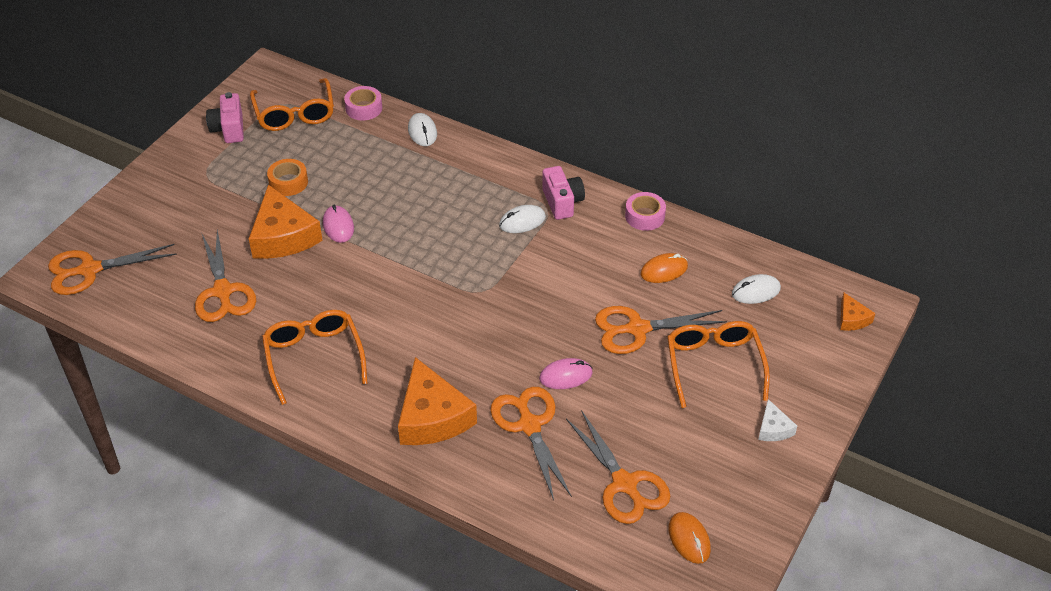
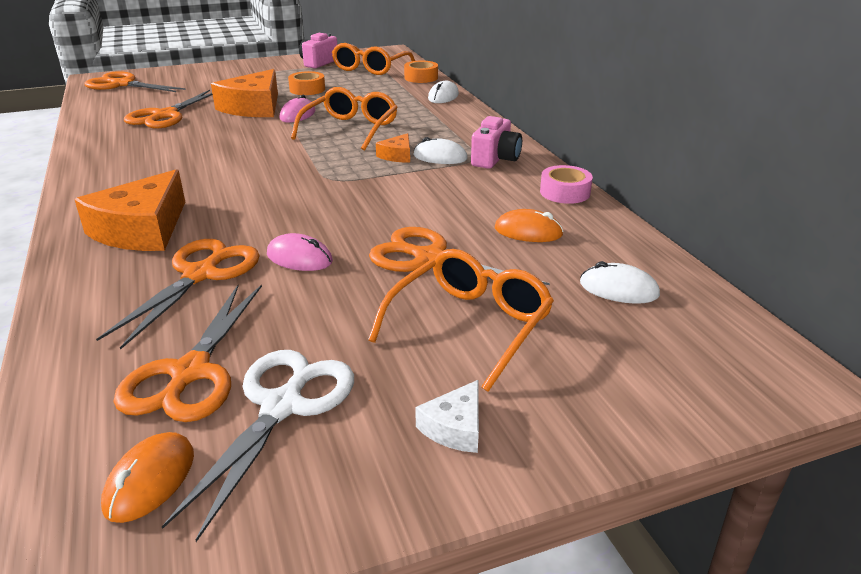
camera: 40 degrees right, 15 degrees down
(314, 357) = (144, 163): orange glasses -> orange glasses (350, 129)
(364, 108) = (421, 77): pink tape -> orange tape
(691, 470) = (283, 406): none -> white scissors
(852, 319) = (736, 373): orange cheese -> orange cheese (397, 155)

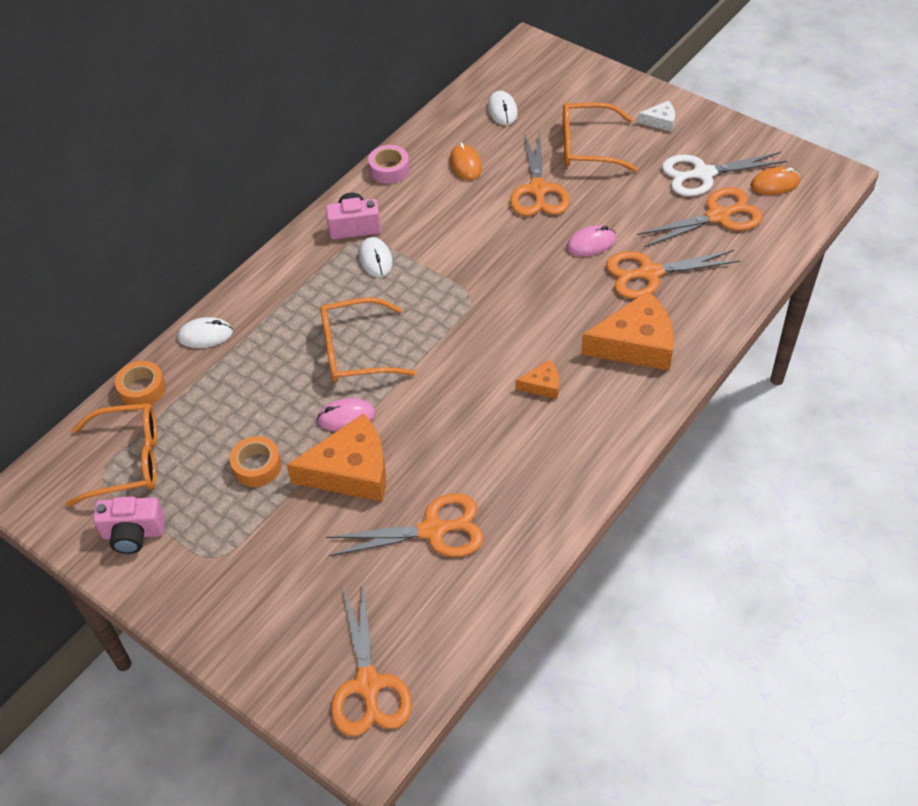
camera: 120 degrees left, 20 degrees up
(299, 258) = (591, 243): pink mouse -> pink mouse turned 75 degrees clockwise
(397, 155) = (393, 286): orange cheese -> orange cheese (542, 385)

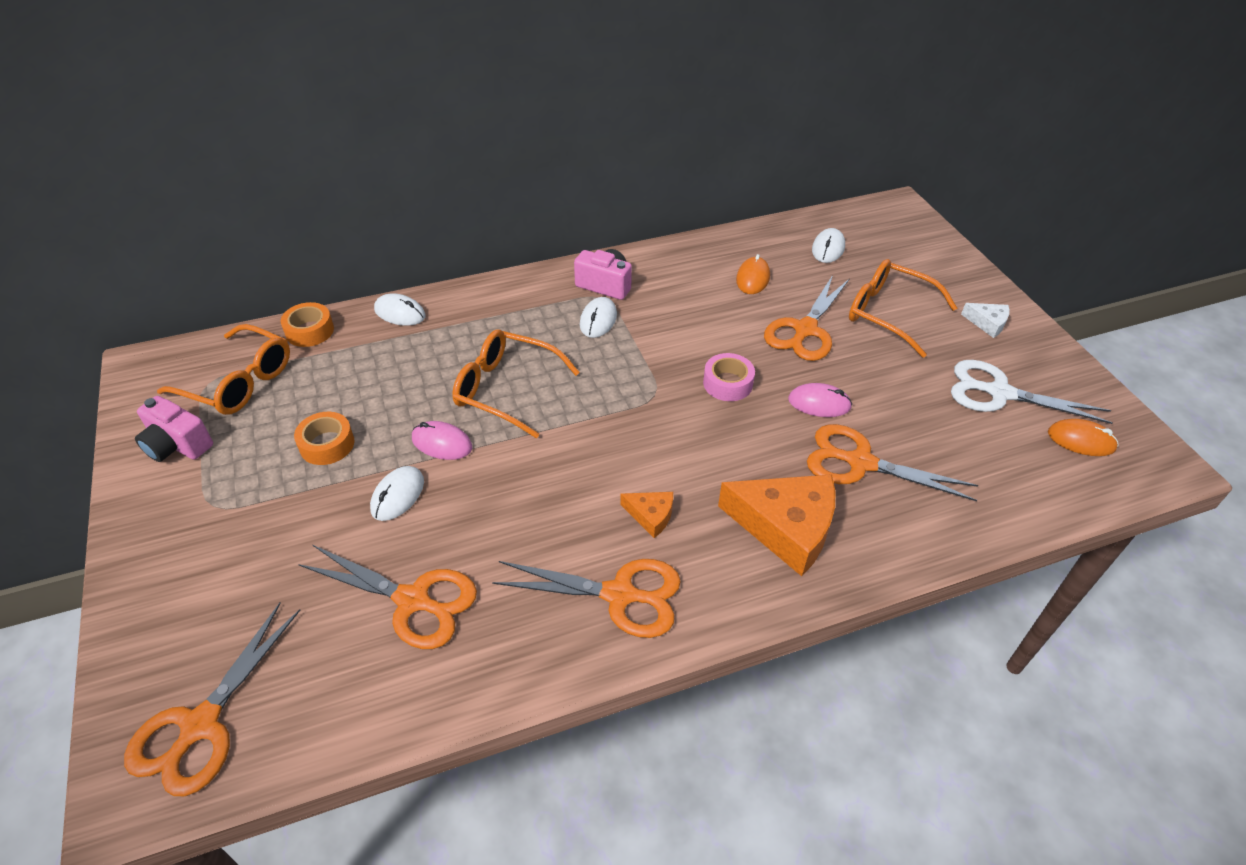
camera: 30 degrees right, 5 degrees down
(351, 471) = (397, 495): orange cheese -> white mouse
(389, 169) = (679, 253): pink tape -> pink tape (727, 383)
(718, 216) = (985, 443): orange scissors -> orange scissors (619, 595)

